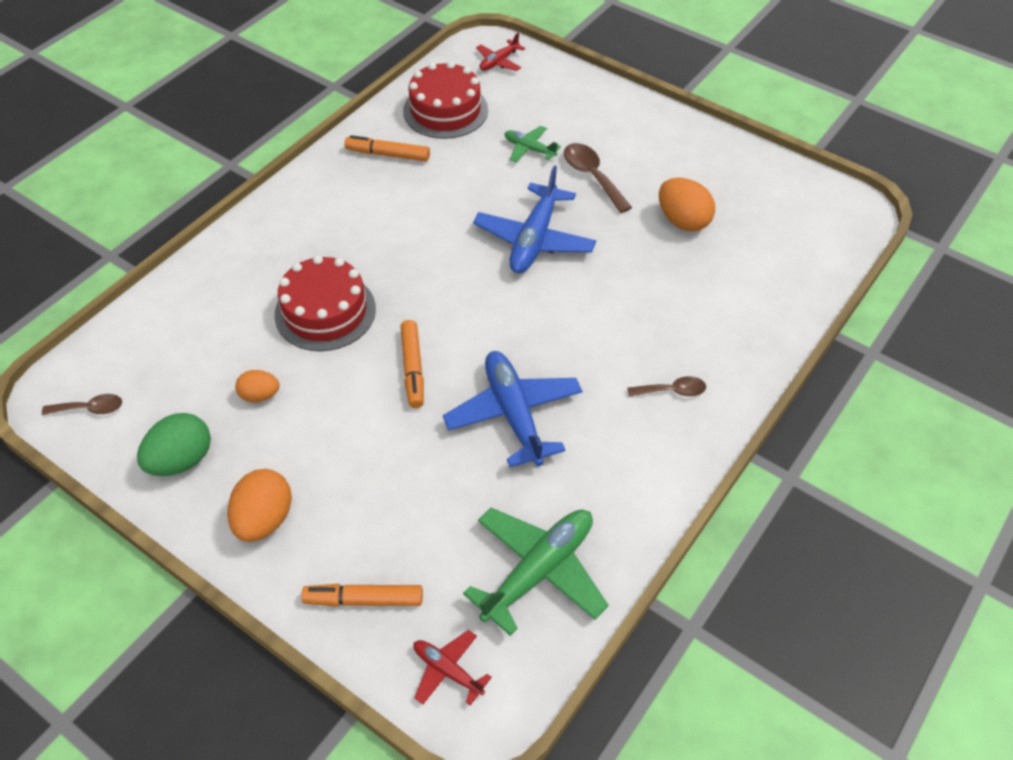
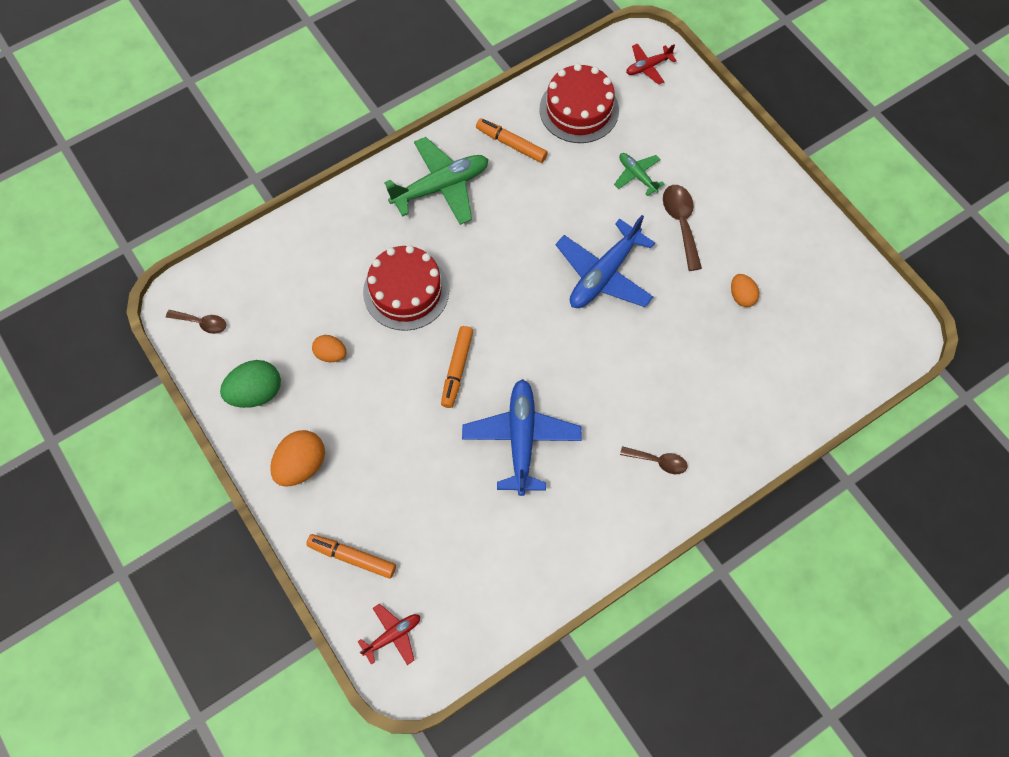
camera: 20 degrees right, 15 degrees up
(447, 670) = (392, 635): red plane -> red plane turned 90 degrees clockwise
(538, 571) = (488, 581): green plane -> green plane (441, 187)
(683, 221) = (741, 296): orange egg -> orange egg, size x0.61

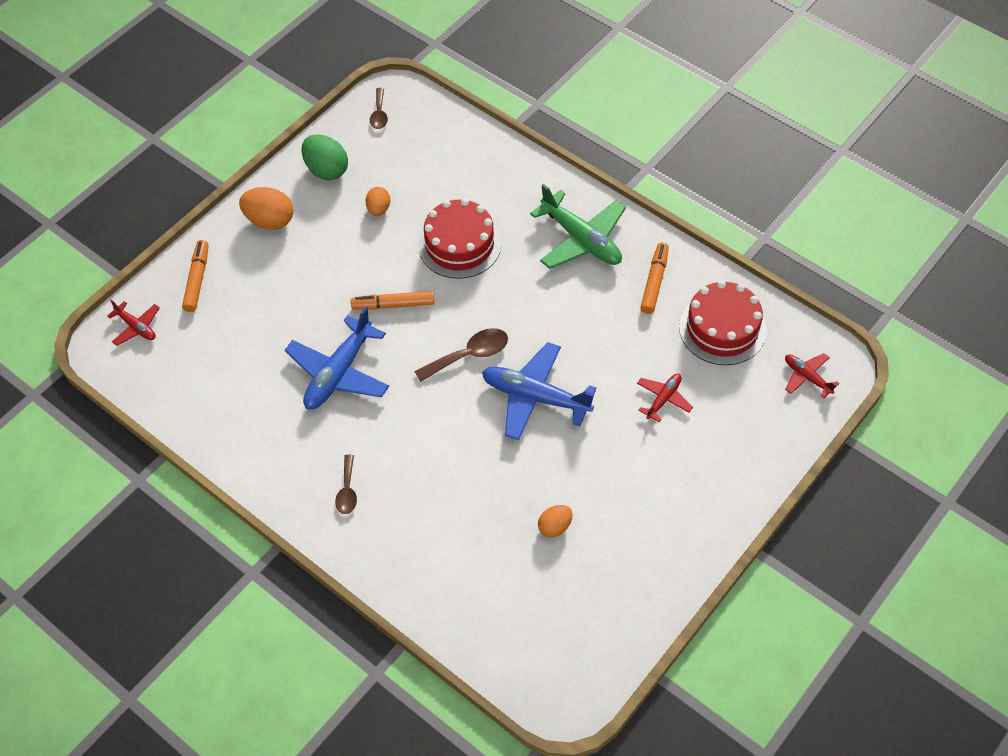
camera: 75 degrees right, 10 degrees down
(521, 439) = (339, 373): blue plane -> blue plane turned 135 degrees clockwise
(637, 175) = (663, 399): green plane -> red plane
(681, 223) = (622, 452): brown spoon -> brown spoon (469, 355)

